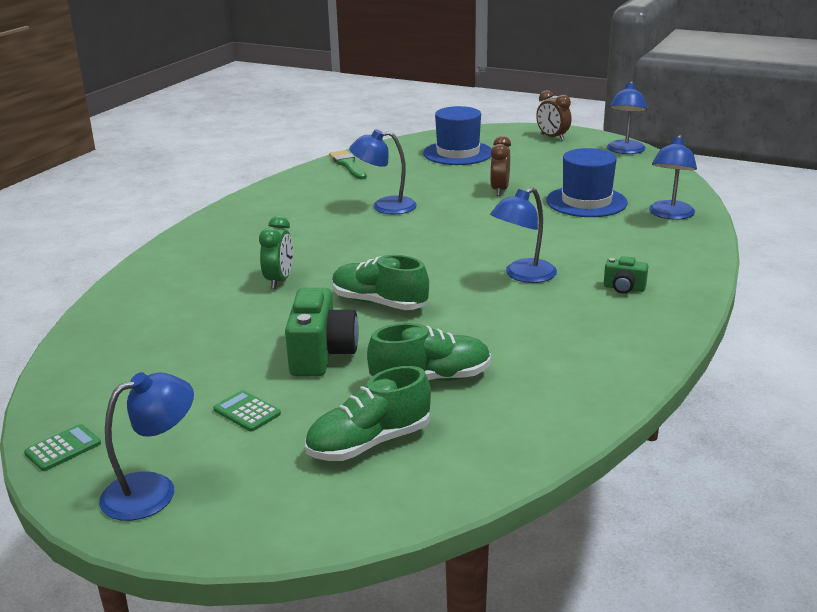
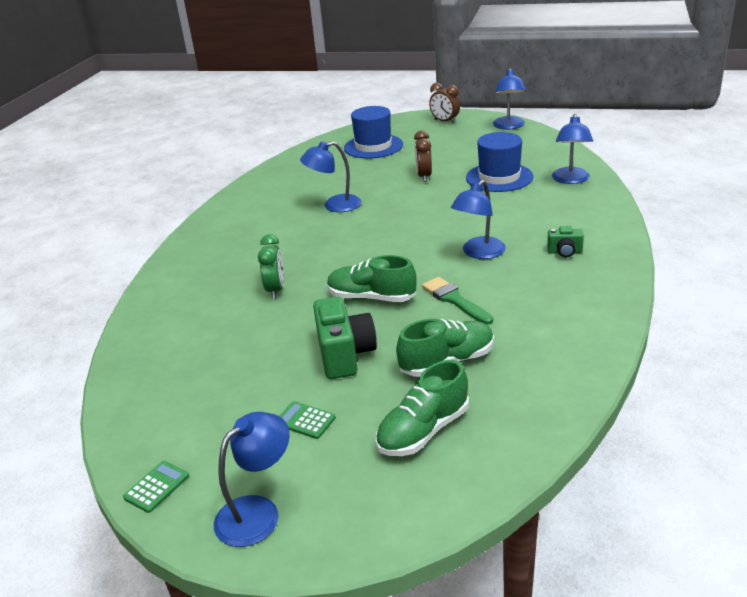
camera: 10 degrees left, 5 degrees up
(348, 165) = (284, 170): green brush -> green brush (454, 300)

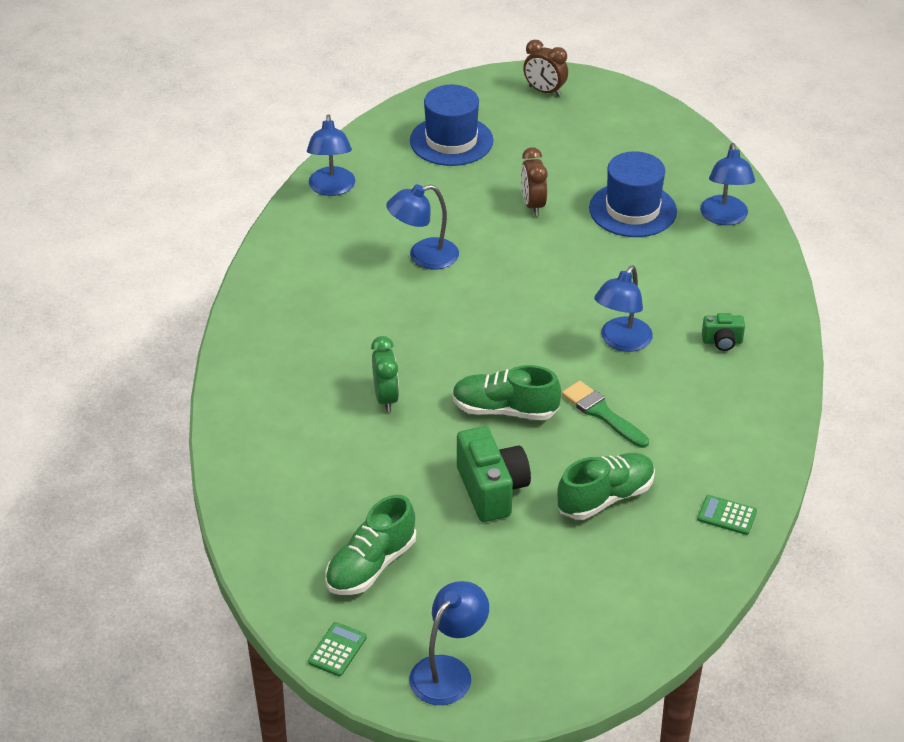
camera: 10 degrees left, 10 degrees up
(305, 420) = (469, 572): green calculator -> green calculator (727, 515)
(423, 431) = (593, 580): green shoe -> green shoe (371, 565)
(509, 126) = (636, 106): blue lamp -> blue lamp (332, 188)

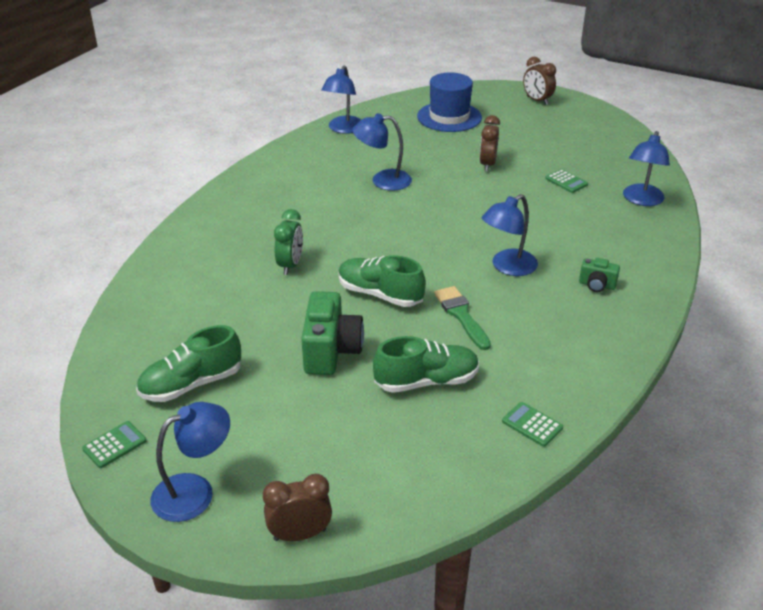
camera: 20 degrees right, 5 degrees down
(571, 681) = (300, 534): none -> brown clock
(632, 210) = (566, 181): blue hat -> green calculator

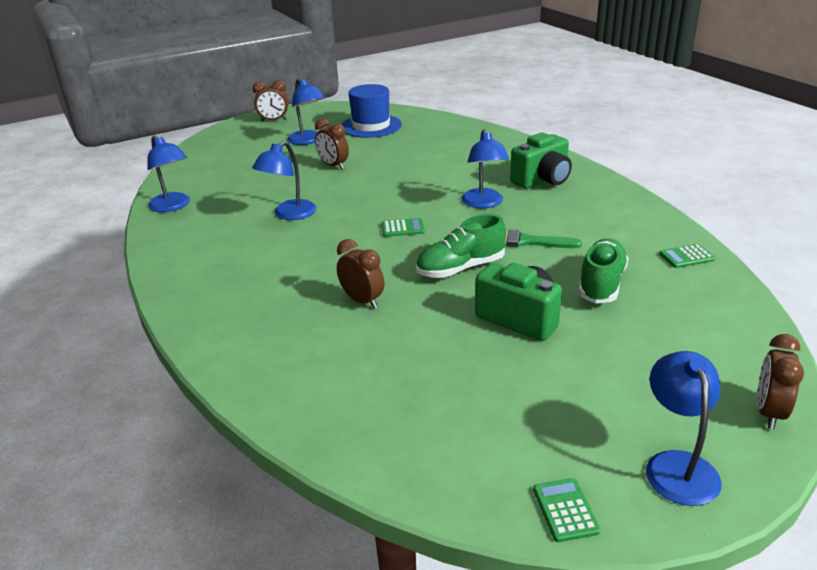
camera: 55 degrees left, 5 degrees down
(191, 384) = (501, 420): green shoe -> none
(290, 265) = (362, 301): green clock -> brown clock
(449, 117) = (238, 157): blue hat -> blue hat (371, 126)
(566, 181) = (400, 147): green calculator -> green calculator (403, 228)
(597, 285) = (542, 180): green camera -> green camera, size x1.90
(641, 200) = (458, 133): blue lamp -> blue lamp (308, 141)

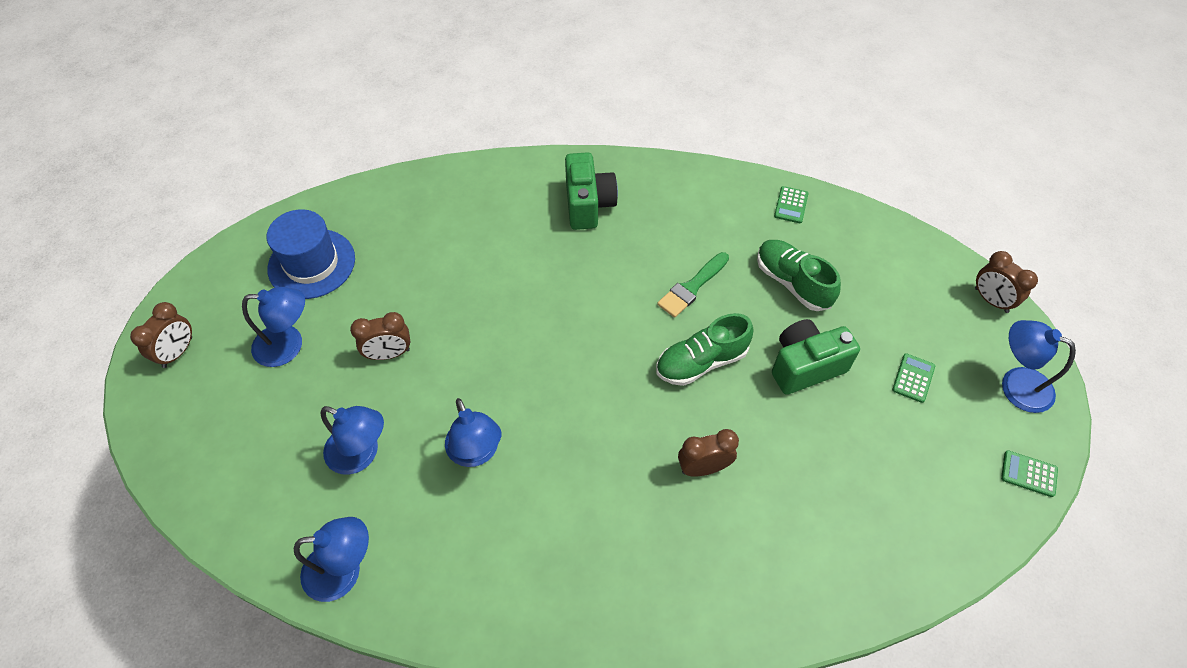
camera: 60 degrees left, 25 degrees up
(403, 228) = (592, 366): green calculator -> green calculator (913, 378)
(460, 268) = (701, 362): green shoe -> green shoe turned 60 degrees clockwise
(484, 203) = (596, 275): blue lamp -> blue lamp (361, 454)

